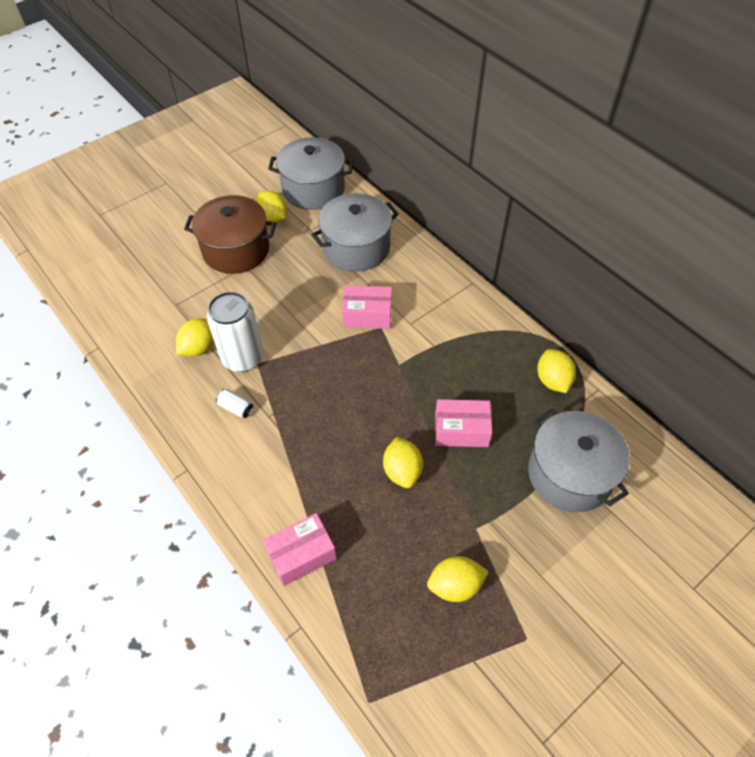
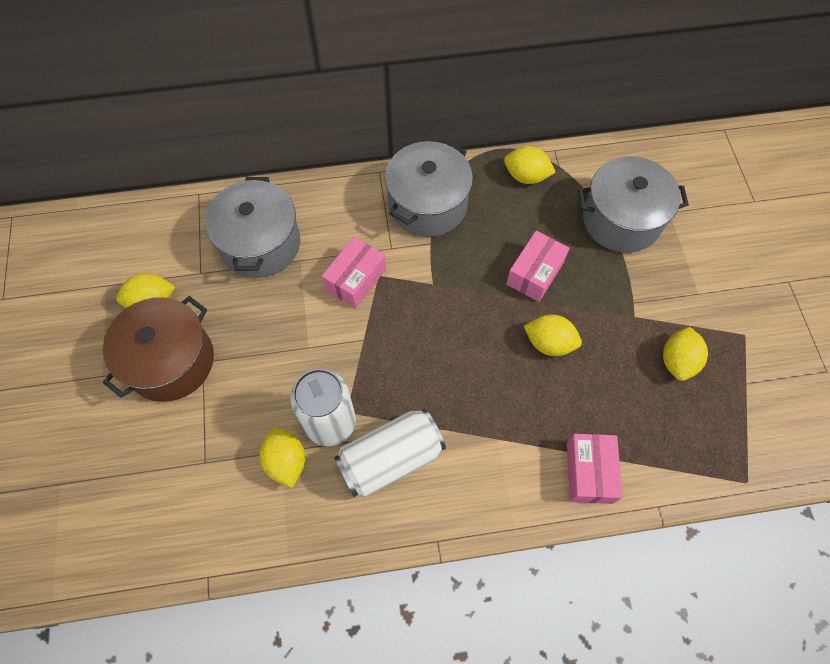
camera: 60 degrees left, 10 degrees up
(236, 408) = (390, 458): white can -> white can, size x2.45
(313, 189) = (142, 240): grey pot -> grey pot (427, 204)

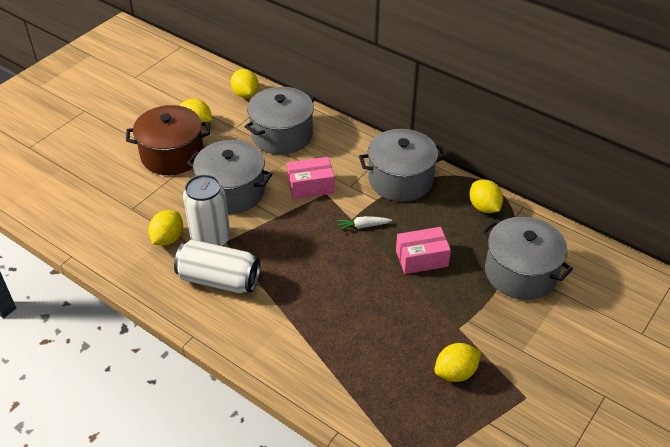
camera: 45 degrees right, 20 degrees down
(287, 350) = (232, 191): none -> grey pot
(451, 283) = (363, 226): none -> white carrot
(549, 343) = (382, 298): yellow lemon -> yellow lemon (245, 94)
(589, 472) = (319, 379): pink box -> none

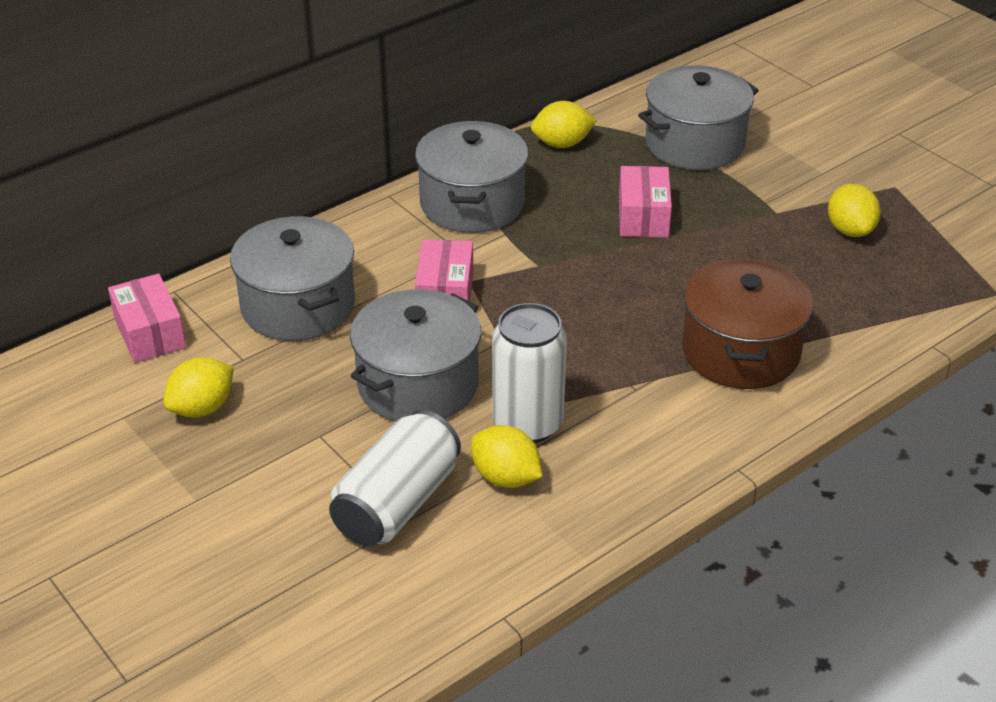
camera: 75 degrees left, 5 degrees down
(172, 155) = (277, 450): brown pot -> brown pot (740, 351)
(219, 279) = (624, 425): white can -> white can (397, 503)
(245, 94) = (150, 333): yellow lemon -> pink box
(363, 226) = (558, 257): white carrot -> none

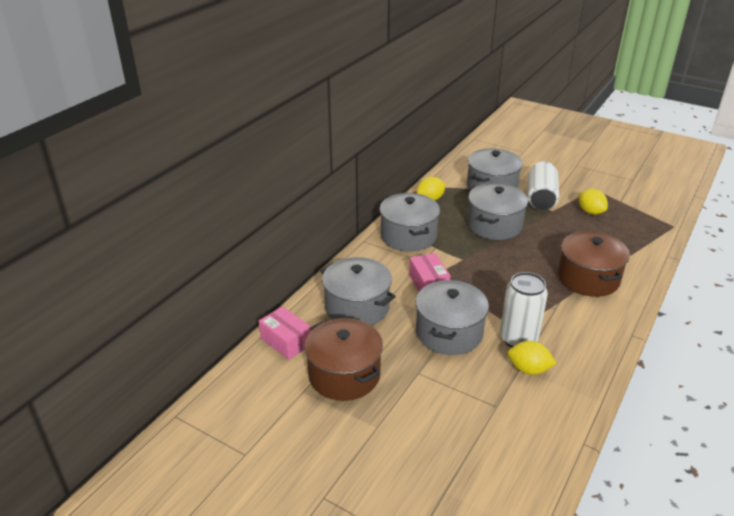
camera: 20 degrees left, 5 degrees down
(202, 408) = (344, 375): yellow lemon -> brown pot
(397, 503) = (485, 398): white can -> white can (541, 198)
(643, 217) = (494, 225): pink box -> grey pot

